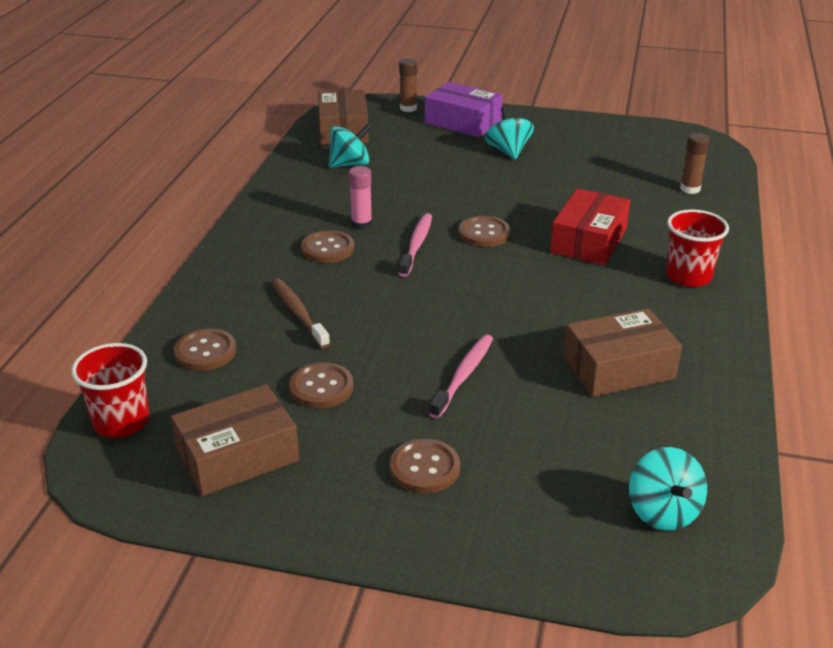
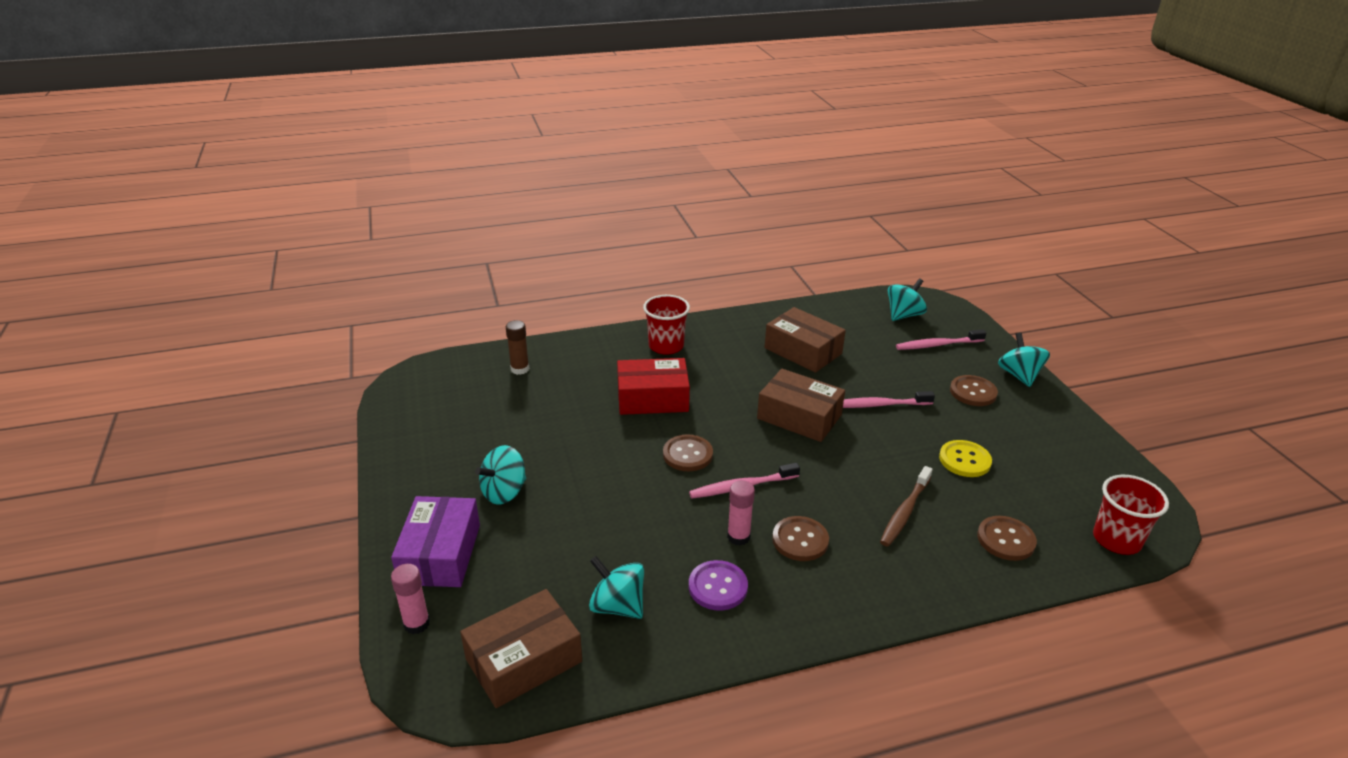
camera: 120 degrees left, 0 degrees up
(237, 455) = (1063, 467): brown box -> brown box (799, 417)
(321, 387) = (964, 460): brown button -> yellow button
(324, 201) = (718, 587): none -> purple button
(408, 108) = (416, 623): brown glue stick -> pink glue stick
(423, 541) = (1019, 375): none -> turquoise spinning top
(556, 501) = (937, 345): none -> pink toothbrush

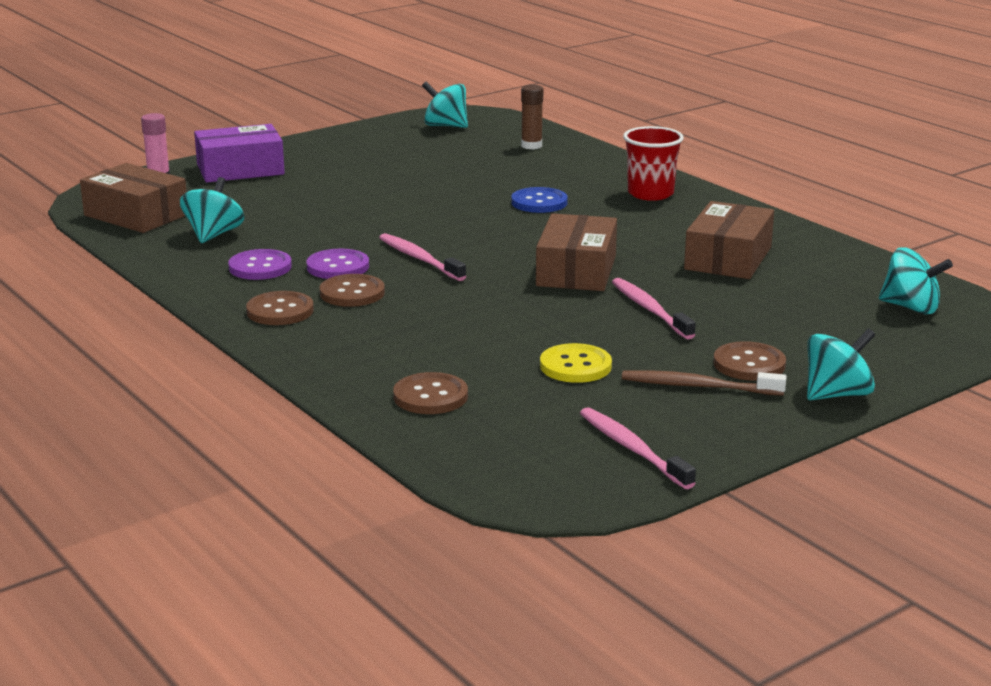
camera: 70 degrees right, 10 degrees down
(504, 492) = (334, 174): turquoise spinning top -> turquoise spinning top (445, 126)
(652, 398) = (539, 202): red box -> blue button
(687, 454) = (453, 230): brown button -> brown button (280, 311)
(738, 537) = (338, 267): pink glue stick -> purple button
(904, 512) = (439, 338): brown toothbrush -> brown toothbrush (698, 386)
(937, 345) = (853, 335): pink toothbrush -> pink toothbrush (632, 449)
(1116, 539) = (483, 466): red cup -> none

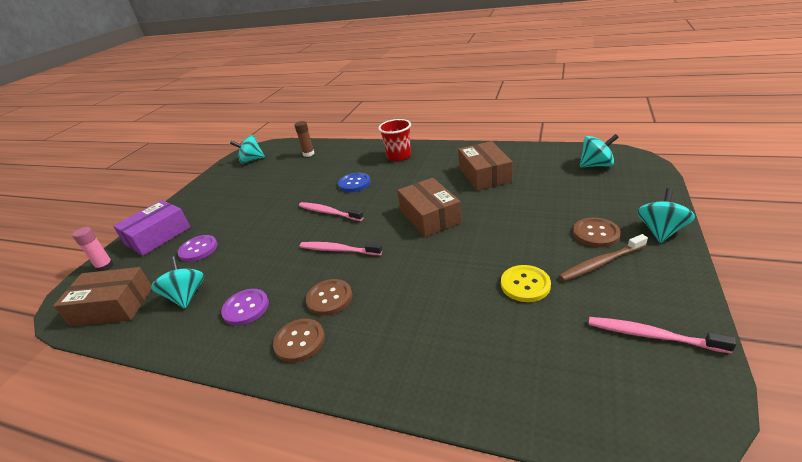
camera: 30 degrees left, 10 degrees up
(338, 267) = (296, 281): purple button -> purple button (198, 249)
(430, 396) = (487, 364): brown button -> none
(650, 309) = (499, 223): pink toothbrush -> pink toothbrush (329, 212)

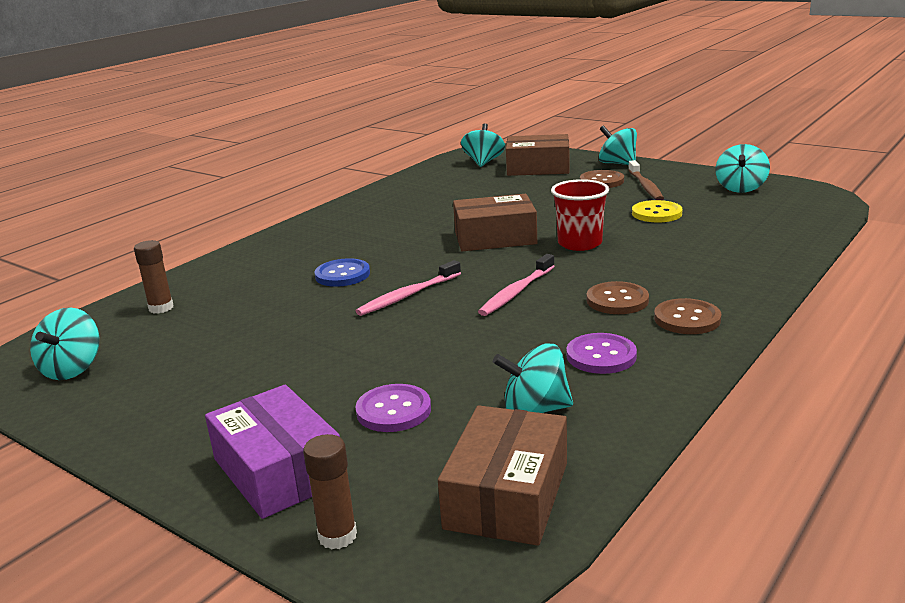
camera: 75 degrees left, 10 degrees down
(105, 267) = (337, 536): pink glue stick -> brown glue stick
(399, 156) = (302, 241): red cup -> red cup (579, 243)
(484, 175) = (435, 204): brown box -> brown box (538, 168)
(651, 335) = (740, 188): pink toothbrush -> turquoise spinning top

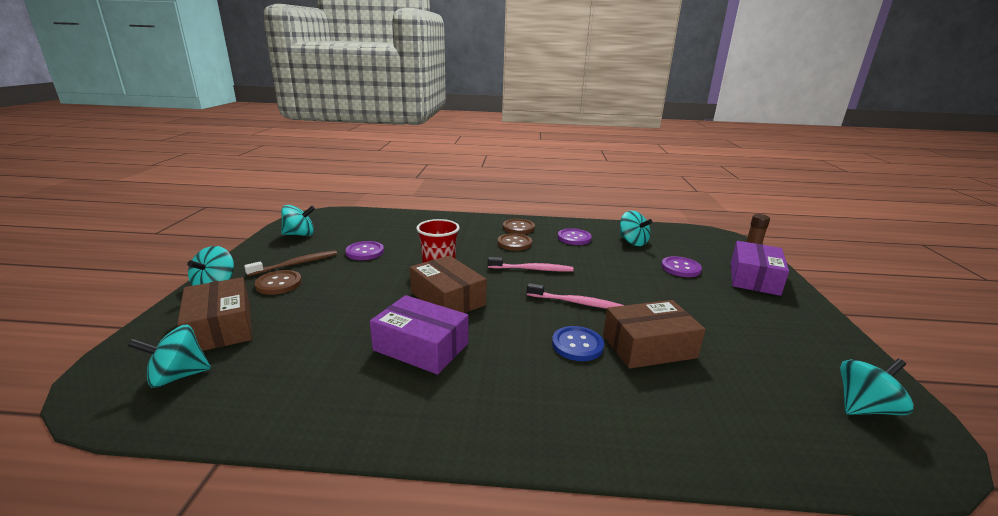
camera: 125 degrees left, 0 degrees up
(161, 308) = (753, 426): brown glue stick -> none
(427, 220) = (421, 347): none -> purple box
(507, 495) = (683, 236): brown box -> brown box (649, 346)
(656, 213) = (365, 252): yellow button -> purple button

